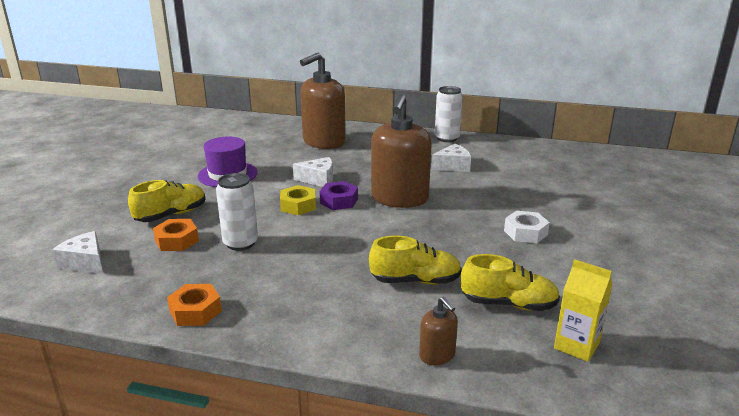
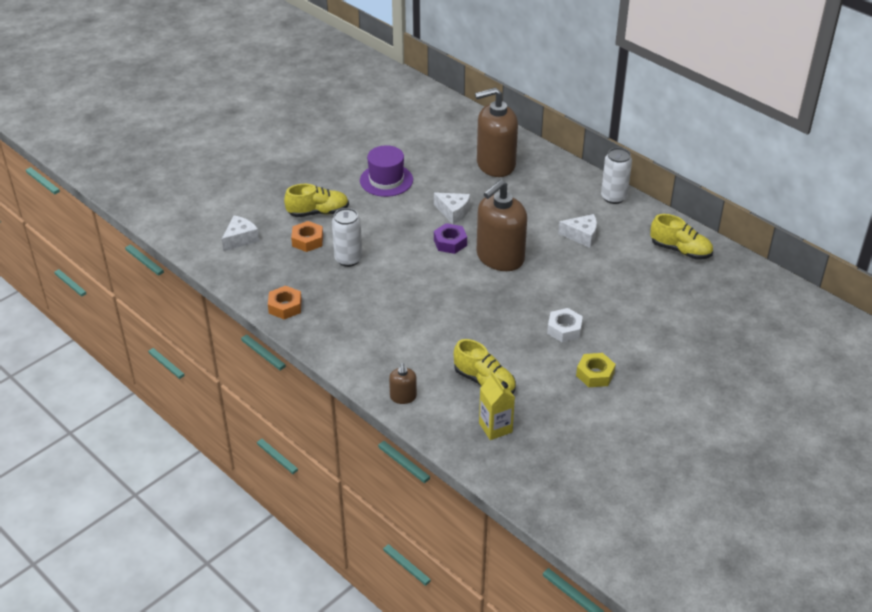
camera: 30 degrees right, 15 degrees up
(85, 262) = (240, 239): white cheese -> white cheese turned 60 degrees clockwise
(298, 206) = (415, 236): yellow nut -> yellow nut (595, 374)
(415, 281) = (440, 339): yellow shoe -> yellow shoe (680, 250)

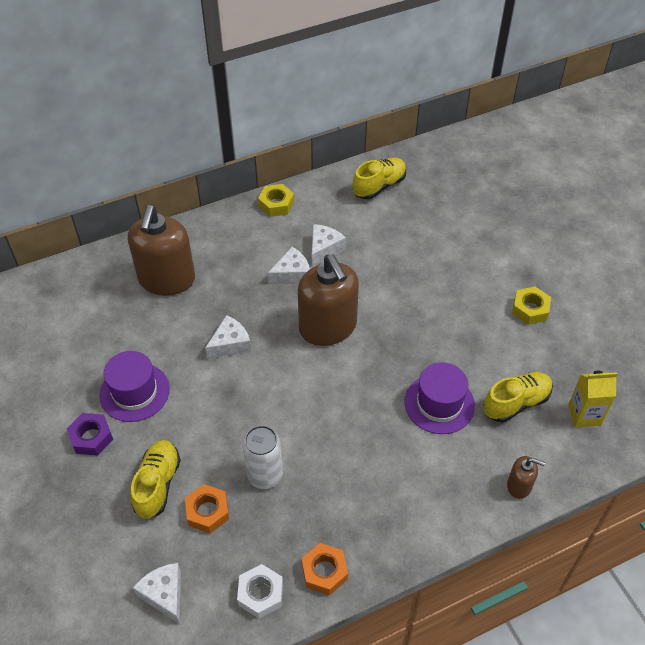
camera: 70 degrees left, 10 degrees up
(450, 242) = (282, 364): purple nut -> purple nut (91, 437)
(459, 336) = (439, 404): none -> purple hat
(542, 225) = (292, 274): none -> white cheese
(564, 329) = (459, 311): white nut -> white nut (260, 594)
(613, 197) = (276, 204): white can -> yellow nut

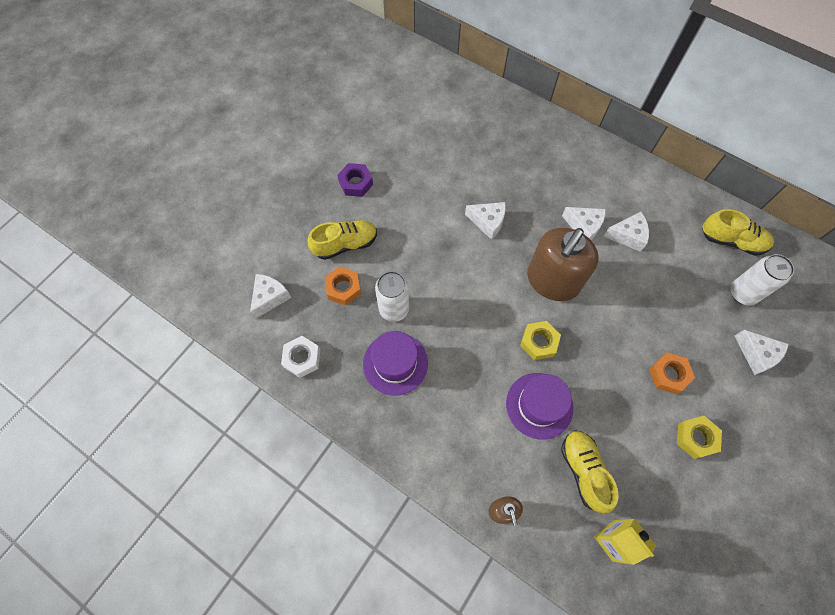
camera: 60 degrees right, 15 degrees up
(134, 392) = (406, 186): purple hat -> purple hat (395, 363)
(167, 279) = (514, 147): brown soap dispenser -> none
(276, 204) = (645, 176): yellow nut -> yellow nut (539, 342)
(324, 572) = (341, 393): orange nut -> orange nut (668, 374)
(429, 207) = (743, 293): none -> white can
(485, 230) = (756, 354): none -> white cheese
(516, 403) = (584, 471): yellow shoe -> yellow shoe turned 135 degrees counterclockwise

